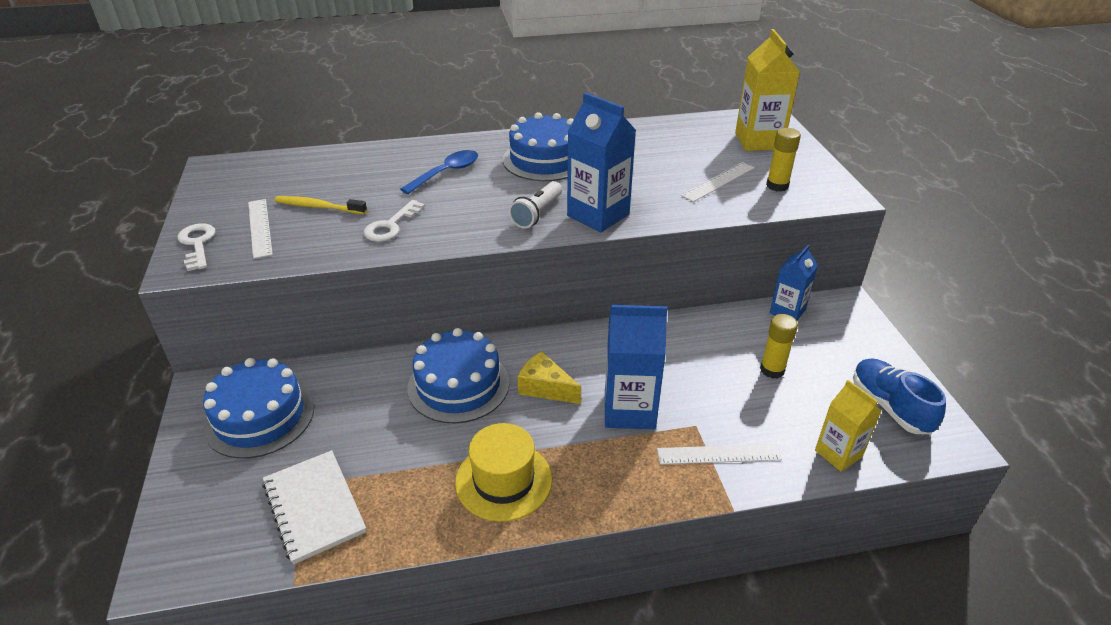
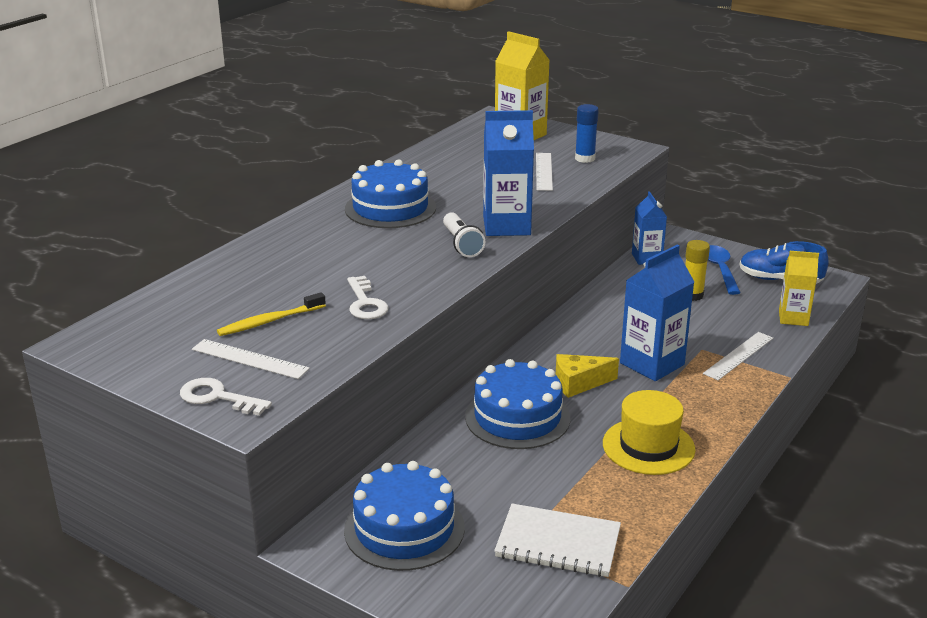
camera: 45 degrees left, 10 degrees down
(446, 173) = (328, 250): blue spoon -> blue spoon (720, 269)
(777, 185) = (585, 158): yellow glue stick -> blue glue stick

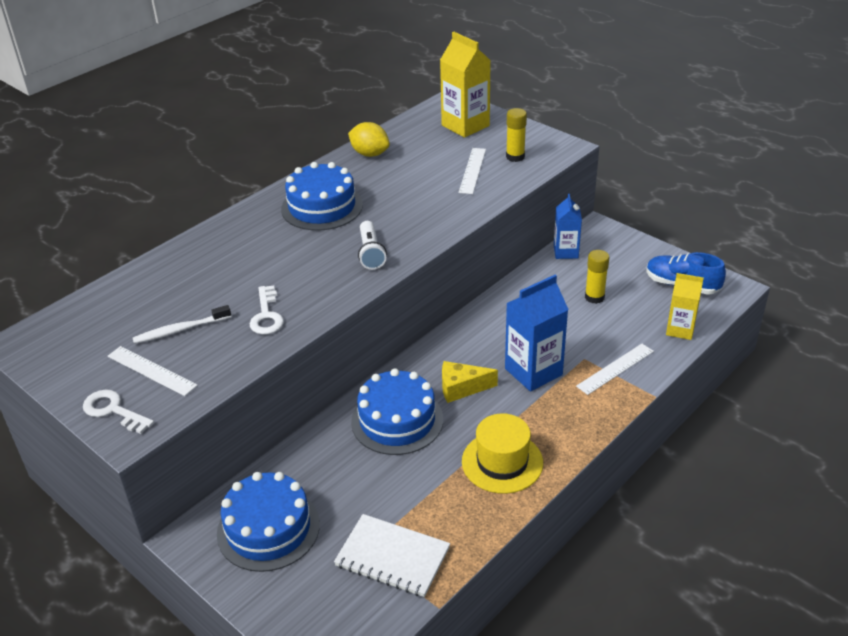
camera: 10 degrees right, 10 degrees up
(269, 321) = (180, 330): yellow toothbrush -> white toothbrush
(425, 162) = (370, 154): none -> yellow lemon
(506, 226) = (417, 234): blue carton -> none
(585, 158) = (515, 157): blue glue stick -> yellow glue stick
(720, 269) = (629, 269): blue spoon -> none

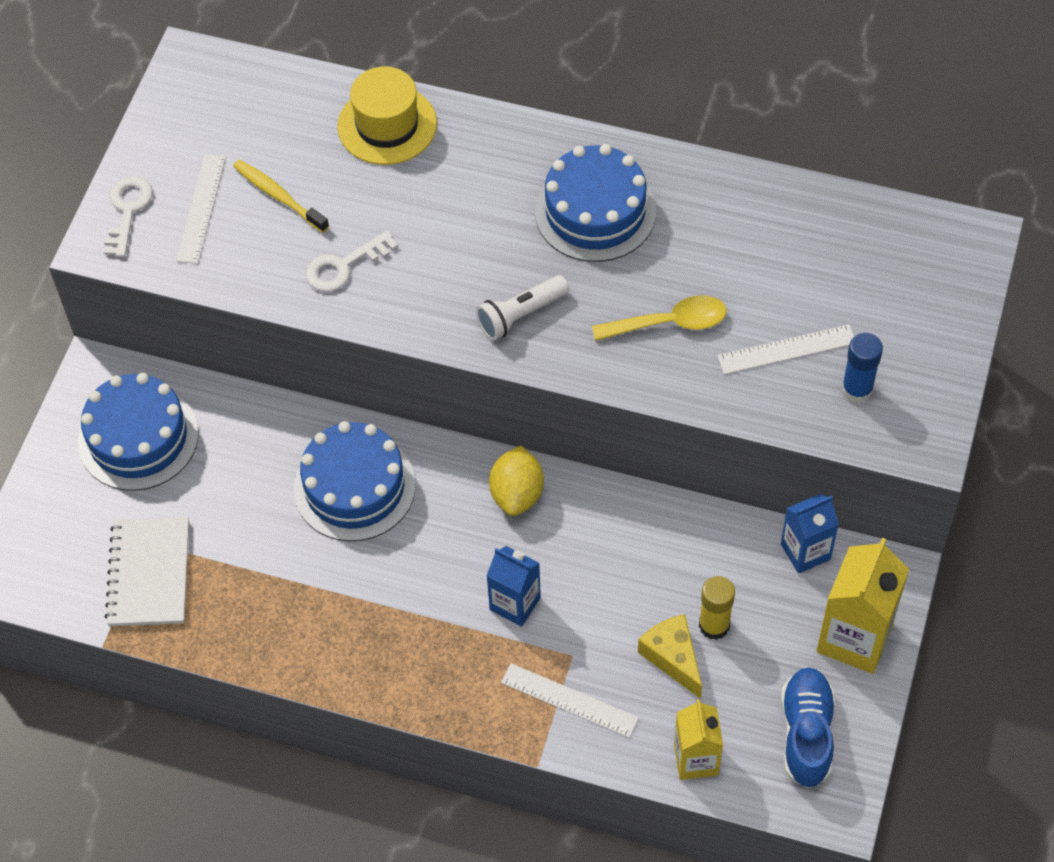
camera: 65 degrees right, 20 degrees up
(180, 330) = (278, 196): white toothbrush -> yellow toothbrush
(370, 154) = (759, 204): yellow lemon -> yellow lemon (517, 494)
(423, 202) = (669, 323): none -> yellow spoon
(461, 388) = (444, 533): yellow cheese -> yellow cheese (673, 657)
(465, 125) = (911, 289): yellow carton -> yellow carton (854, 638)
(502, 462) = (336, 627): yellow hat -> yellow hat (387, 125)
(515, 157) = (857, 390): yellow glue stick -> blue glue stick
(533, 372) = (515, 603): blue carton -> blue carton, size x0.63

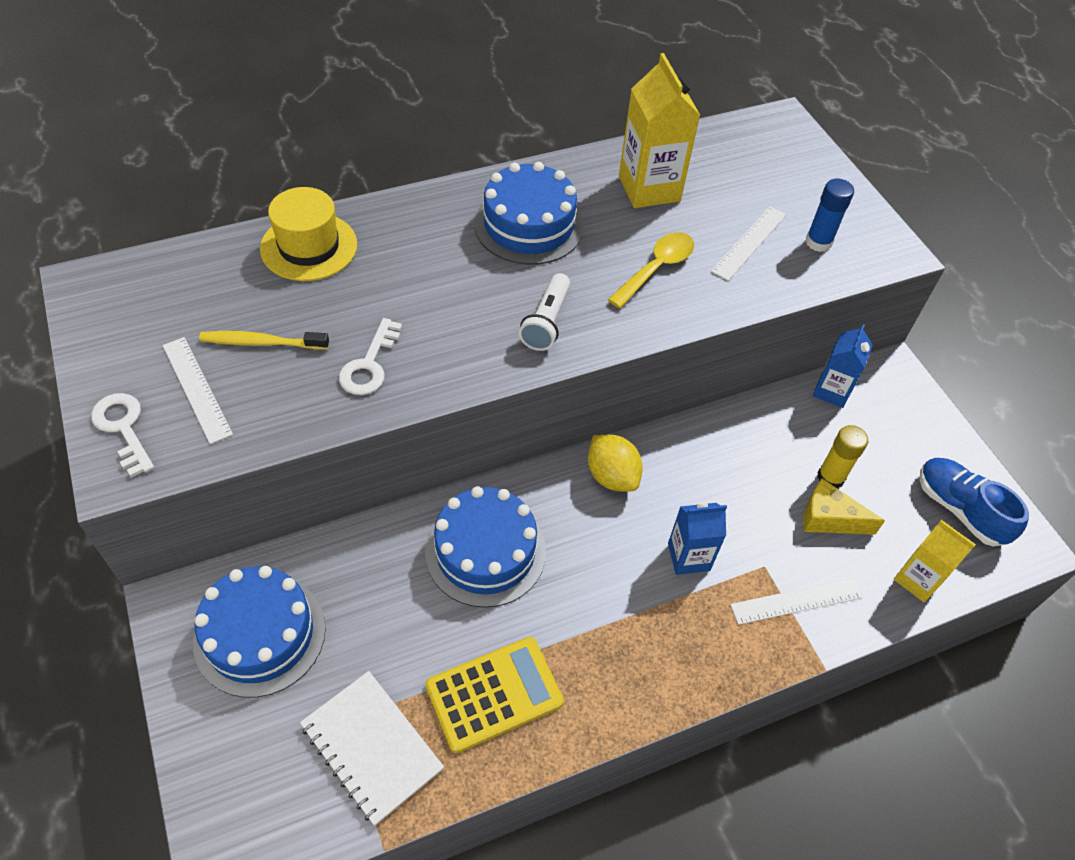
camera: 45 degrees left, 5 degrees down
(265, 598) = (494, 694): none -> yellow calculator
(854, 638) = (917, 426): yellow carton -> yellow carton (649, 188)

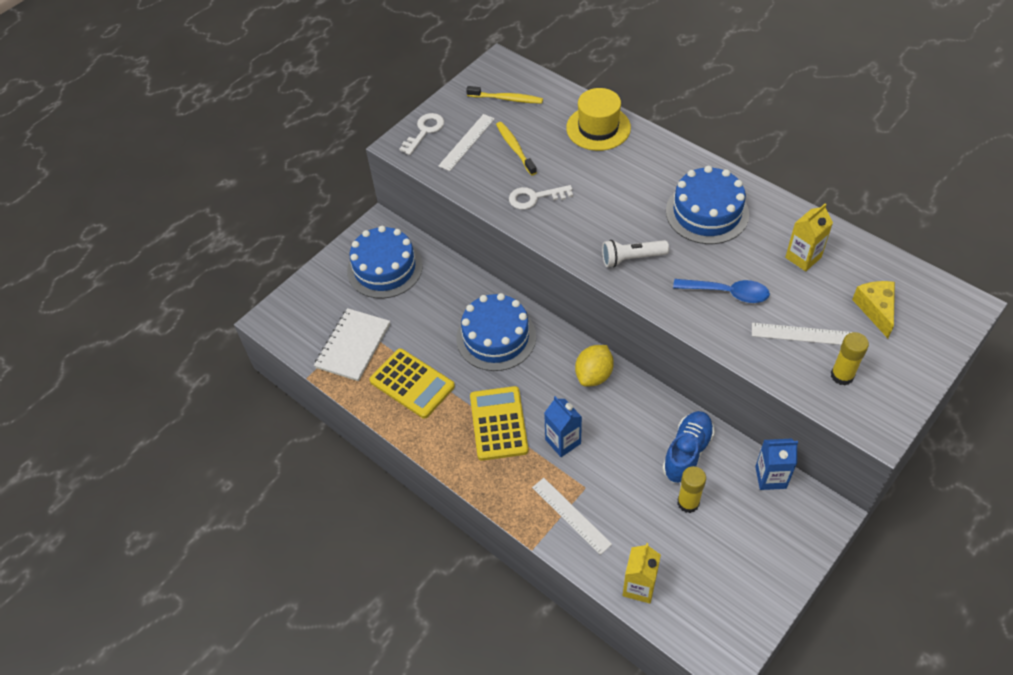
camera: 70 degrees right, 0 degrees up
(161, 307) = (507, 99): none -> yellow toothbrush
(623, 615) = (498, 423): none -> yellow calculator
(649, 188) = (803, 257): yellow carton -> yellow carton, size x0.63
(656, 268) = (727, 293): yellow spoon -> blue spoon
(818, 242) = (842, 375): blue glue stick -> yellow glue stick
(829, 518) = (651, 513): yellow cheese -> yellow cheese (875, 309)
(959, 509) = (723, 599): blue shoe -> blue shoe (687, 453)

